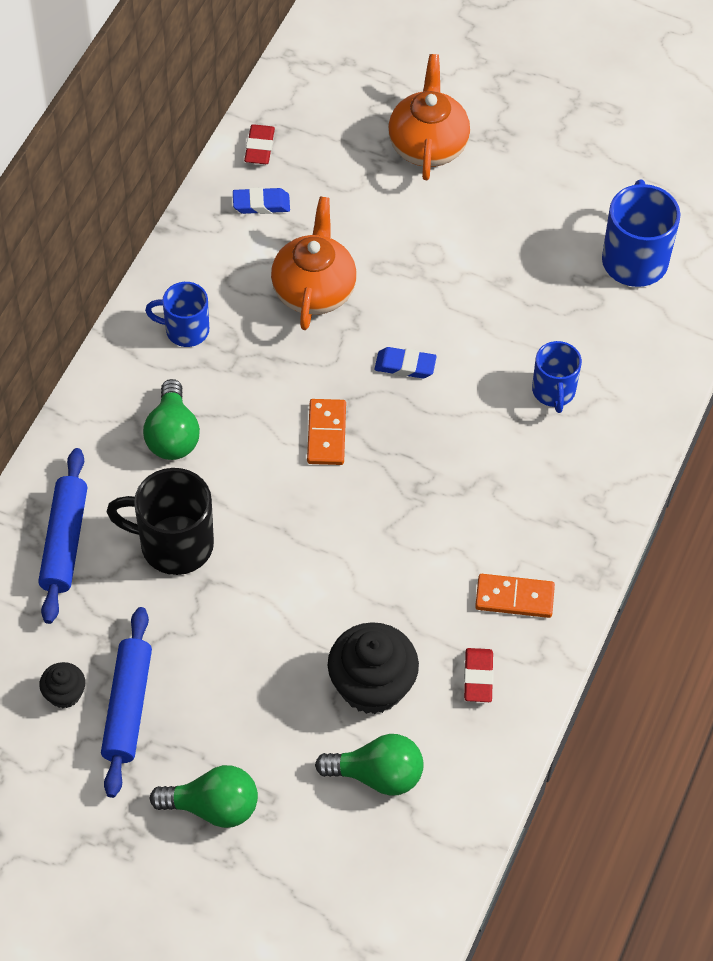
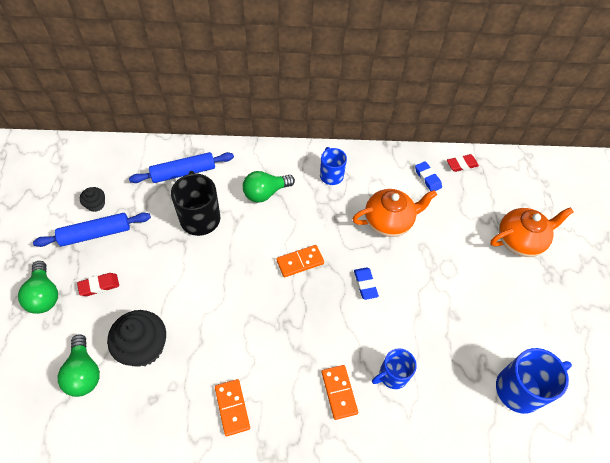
camera: 65 degrees right, 0 degrees up
(478, 677) = (167, 407): red eraser -> red eraser (99, 286)
(549, 463) = (339, 392): none -> orange domino

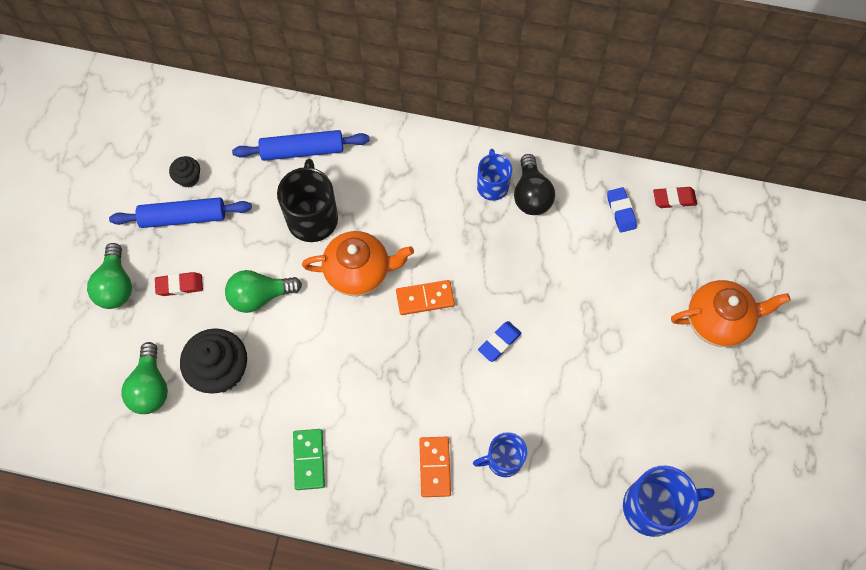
camera: 15 degrees right, 10 degrees up
(232, 407) = (309, 459): orange domino -> green domino
(265, 193) = (401, 197): green light bulb -> green light bulb (260, 296)
(361, 177) = (531, 195): none -> black light bulb
(365, 284) = (499, 342): blue eraser -> blue eraser turned 45 degrees clockwise
(389, 221) = (552, 264): orange teapot -> orange teapot (359, 272)

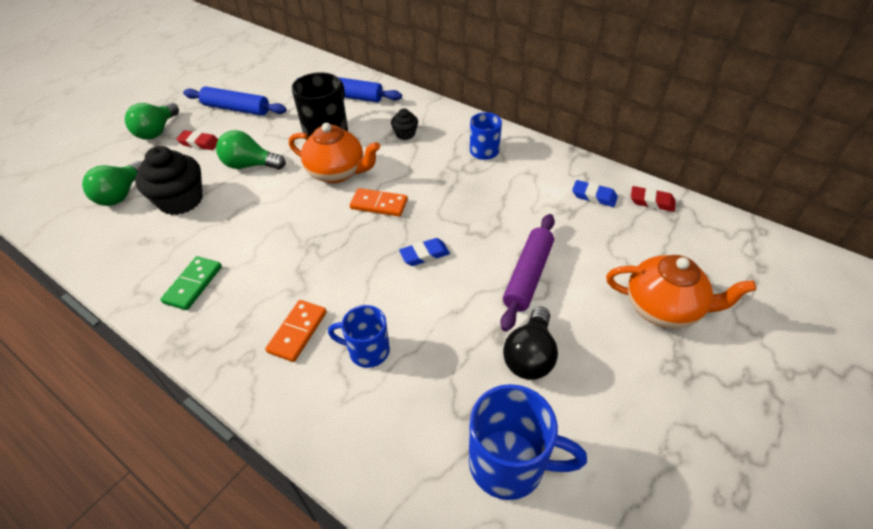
camera: 25 degrees right, 20 degrees down
(188, 178) = (258, 91): black cupcake -> black cupcake (405, 134)
(531, 195) = (515, 165): black light bulb -> black light bulb (530, 356)
(599, 330) = (528, 276): none -> purple rolling pin
(620, 211) = (594, 196): blue eraser -> blue eraser turned 75 degrees counterclockwise

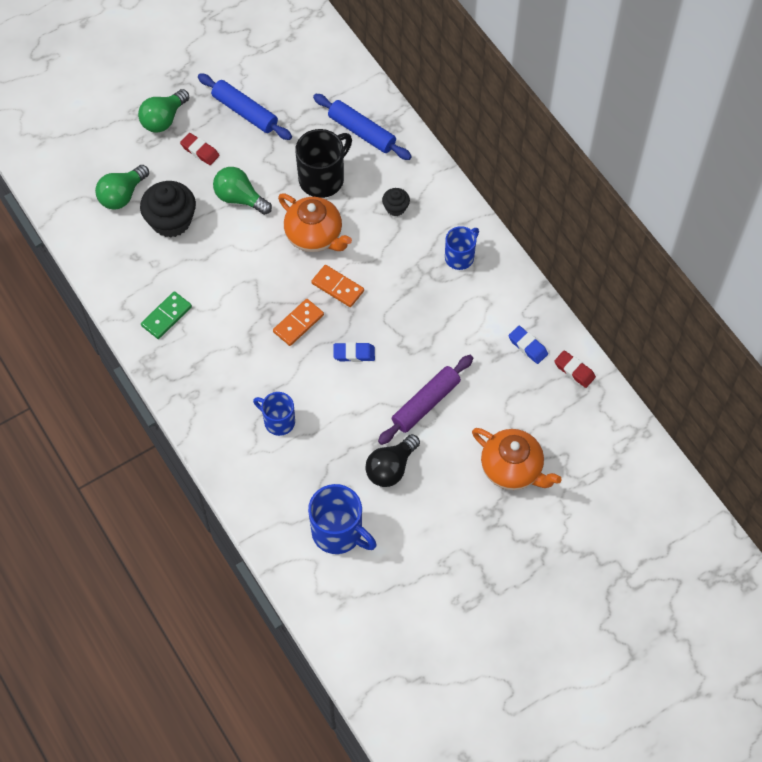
camera: 20 degrees right, 15 degrees up
(298, 332) = (233, 388): orange domino -> orange domino (298, 323)

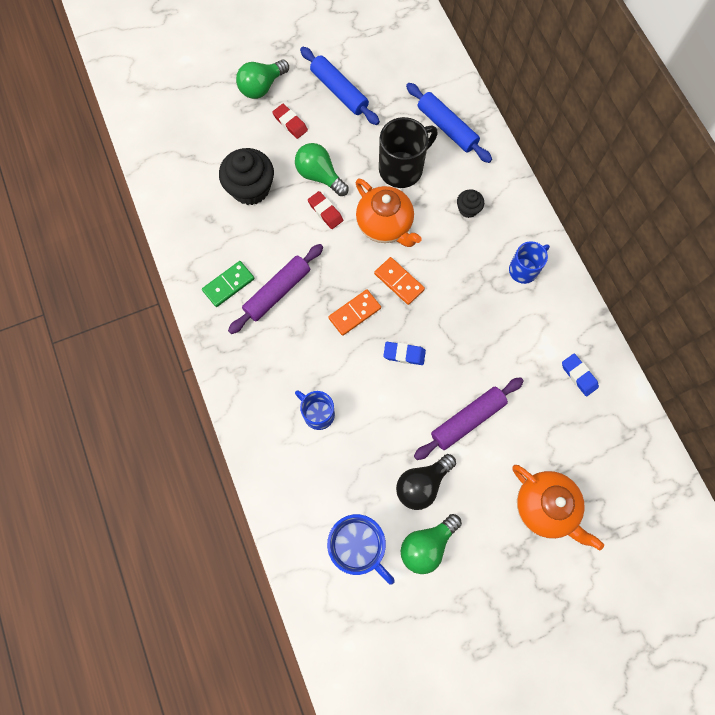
camera: 10 degrees right, 10 degrees up
(122, 195) = (209, 155): green light bulb -> green light bulb (427, 545)
(217, 315) = (277, 292): none -> purple rolling pin
(574, 371) = (622, 410): red eraser -> red eraser (325, 212)

